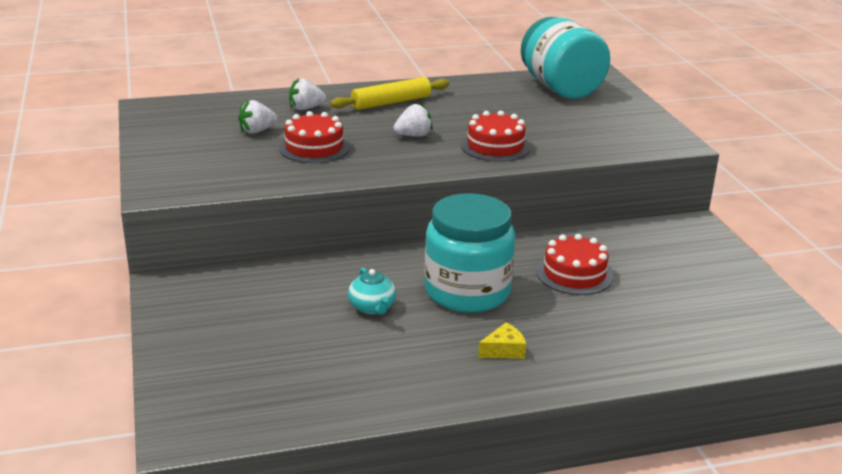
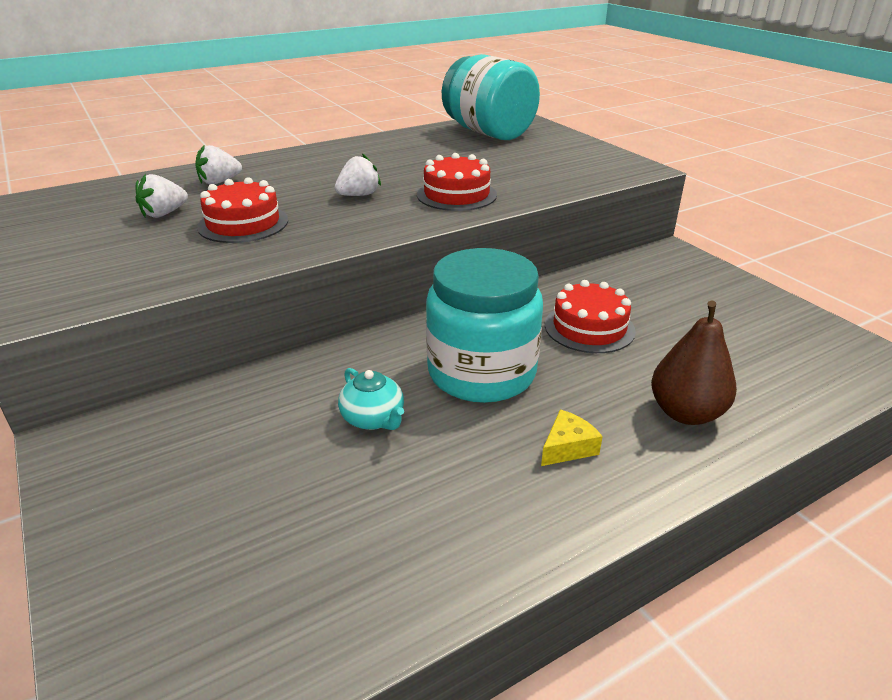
camera: 15 degrees left, 5 degrees up
(391, 102) = (317, 165): yellow rolling pin -> none
(610, 345) = (685, 413): none -> brown pear

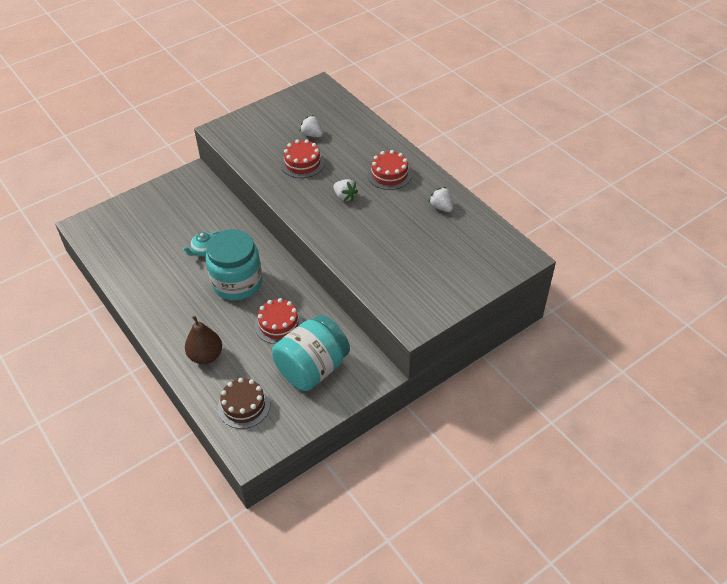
camera: 85 degrees right, 15 degrees up
(219, 182) = (357, 141): white strawberry -> white strawberry (441, 207)
(456, 195) = (350, 236): red cake -> red cake (389, 174)
(488, 133) = (477, 244): turquoise jar -> turquoise jar (312, 369)
(567, 447) = (184, 312): yellow cheese -> none
(787, 366) = (244, 406): none -> brown cake

